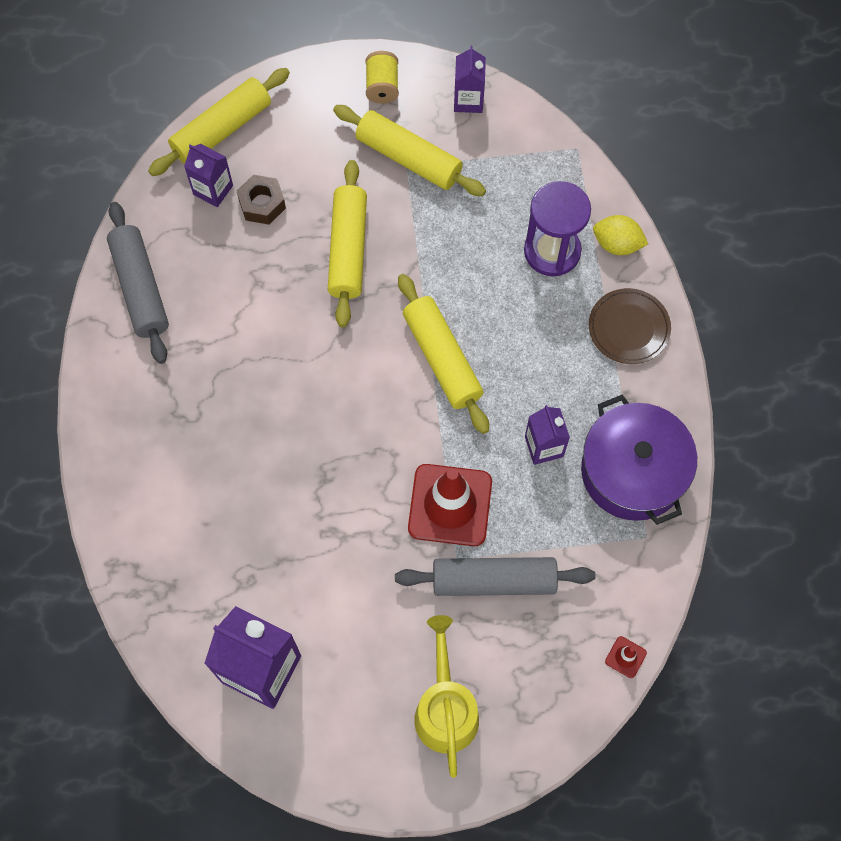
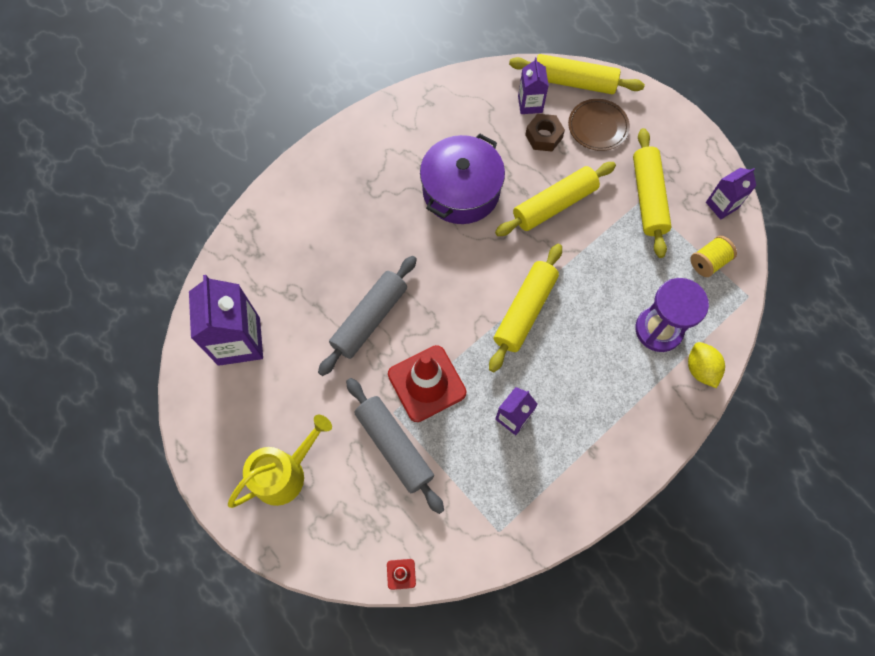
camera: 55 degrees right, 0 degrees up
(140, 288) = (434, 110): grey rolling pin -> grey rolling pin (370, 319)
(382, 86) = (684, 149): yellow spool -> yellow spool (708, 262)
(629, 328) = (644, 418): brown plate -> brown plate (598, 127)
(633, 471) = (540, 490): purple pot -> purple pot (461, 191)

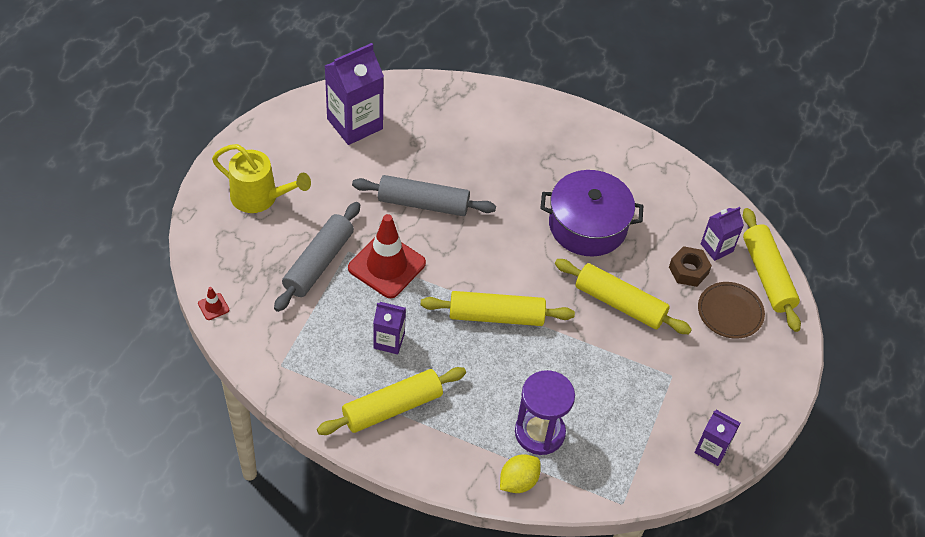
camera: 60 degrees right, 15 degrees down
(648, 197) = (678, 380): yellow rolling pin -> yellow rolling pin (392, 407)
(708, 262) = (639, 455): yellow spool -> none

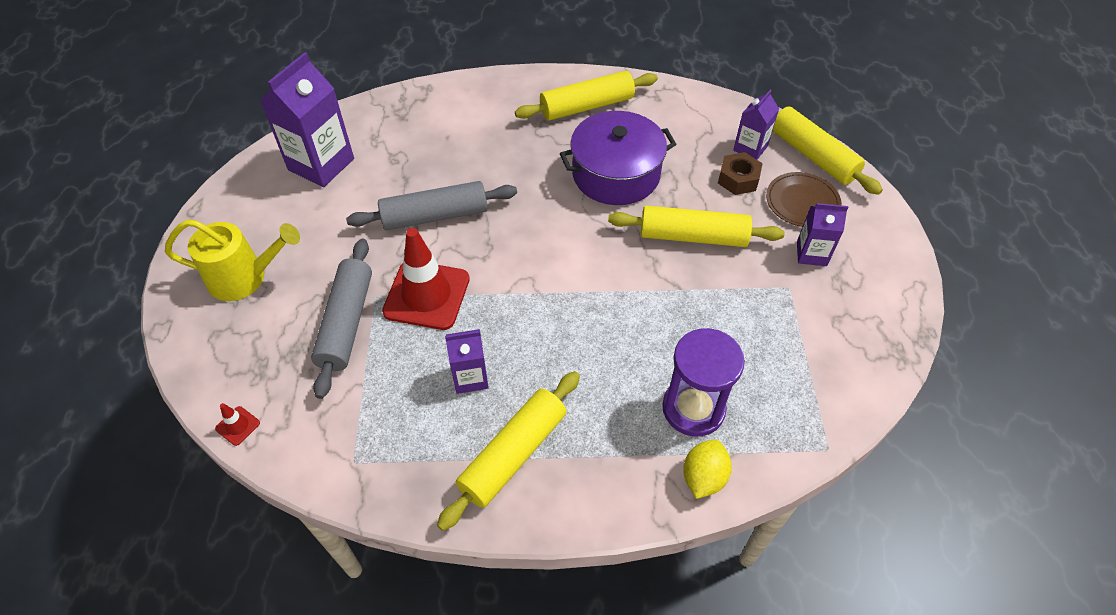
camera: 20 degrees left, 0 degrees up
(496, 315) = (574, 300): yellow rolling pin -> yellow rolling pin (586, 106)
(711, 449) = (877, 347): purple carton -> purple carton (811, 254)

